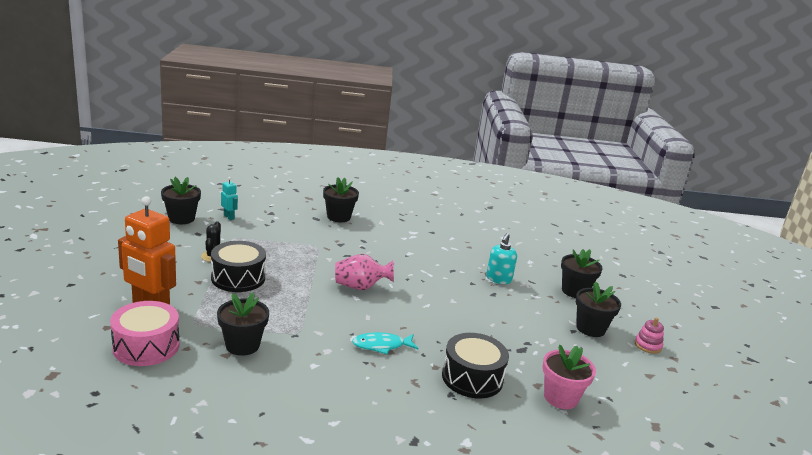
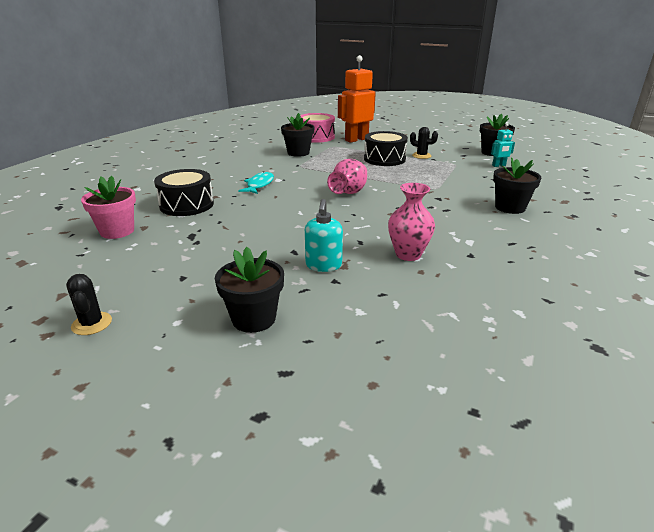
camera: 120 degrees right, 5 degrees up
(453, 251) = (408, 254): none -> pink vase
(498, 279) = (323, 265): turquoise soap dispenser -> turquoise soap dispenser turned 135 degrees counterclockwise
(590, 328) = (171, 292): black flower pot -> none
(648, 345) = (92, 324): pink stacking toy -> black cactus

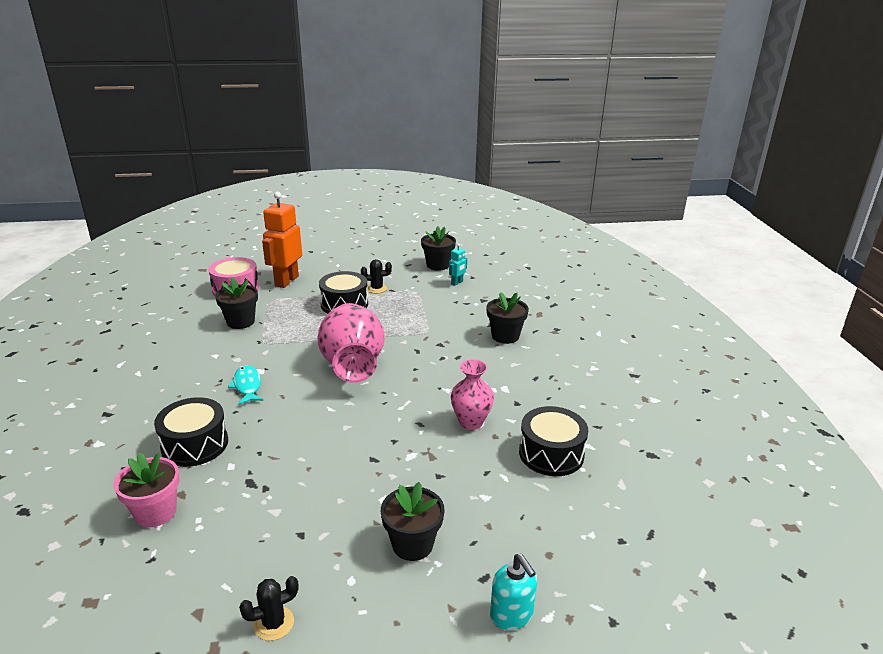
camera: 35 degrees left, 0 degrees up
(92, 324) = (274, 623): black cactus -> black cactus turned 60 degrees counterclockwise
(323, 265) = (414, 463): turquoise soap dispenser -> turquoise soap dispenser (511, 615)
(349, 192) = (352, 364): pink vase -> pink vase, size x1.72
(467, 303) = (551, 453): none -> black drum

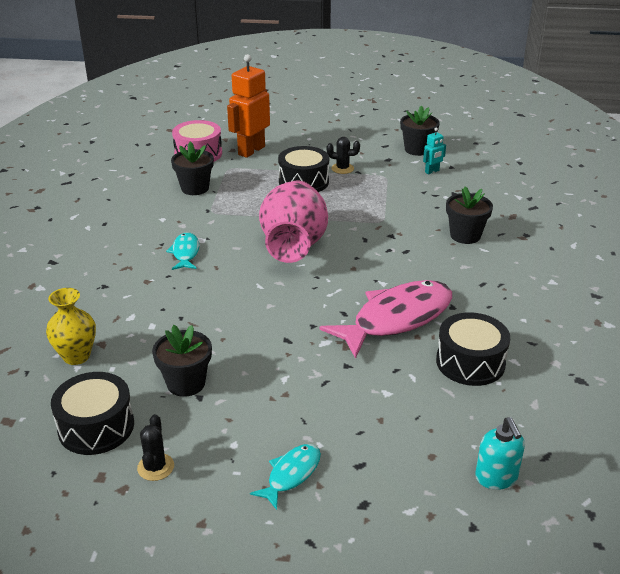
camera: 15 degrees right, 5 degrees up
(155, 512) = (76, 356): pink flower pot -> yellow vase
(195, 444) = (124, 301): black drum -> black drum (96, 427)
(274, 623) = (155, 467): black cactus -> black cactus turned 75 degrees counterclockwise
(412, 544) = (300, 423): black flower pot -> black flower pot (186, 383)
(420, 602) = (291, 474): none -> turquoise fish
(471, 422) = (397, 319): pink vase -> pink fish
(511, 615) = (375, 502): turquoise soap dispenser -> turquoise soap dispenser (496, 477)

